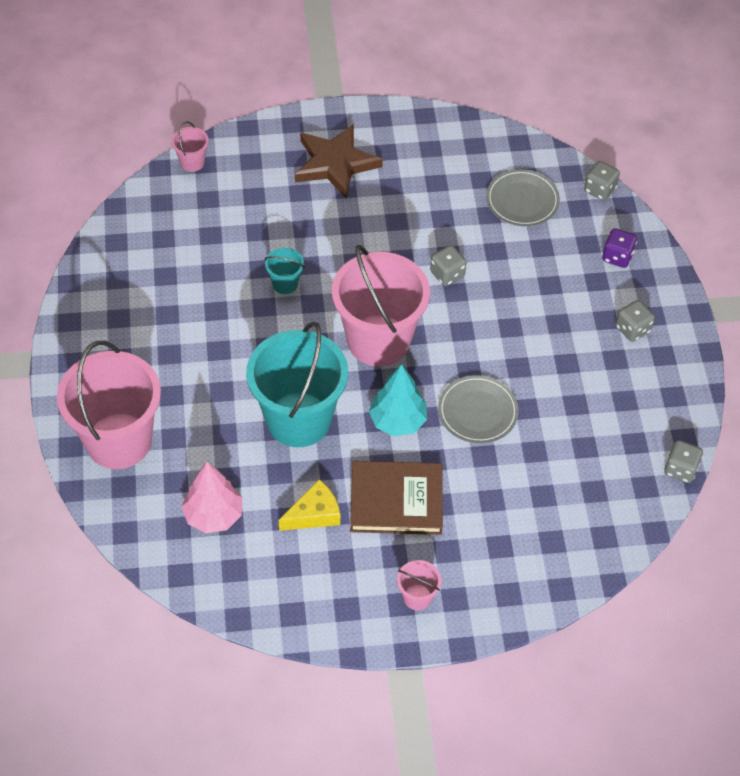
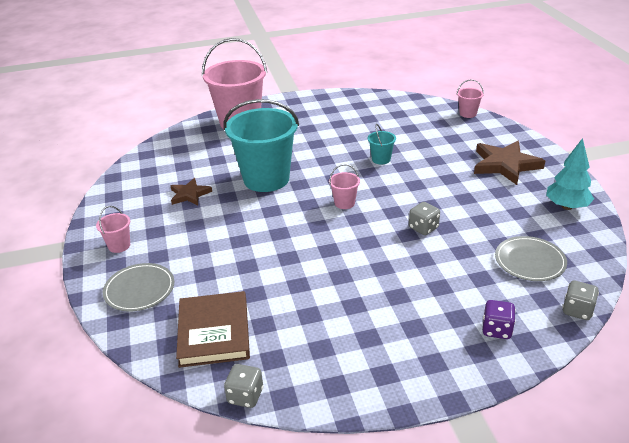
camera: 85 degrees right, 20 degrees down
(213, 515) = (188, 159): pink tree -> none
(314, 514) = (189, 194): yellow cheese -> brown star
(378, 340) = (344, 203): pink bucket -> pink bucket, size x0.42
(396, 500) = (202, 227): brown book -> brown book (214, 332)
(397, 421) = (272, 220): turquoise tree -> turquoise tree (566, 206)
(477, 411) = (289, 258): grey plate -> grey plate (139, 289)
(632, 329) = (409, 348): grey dice -> none

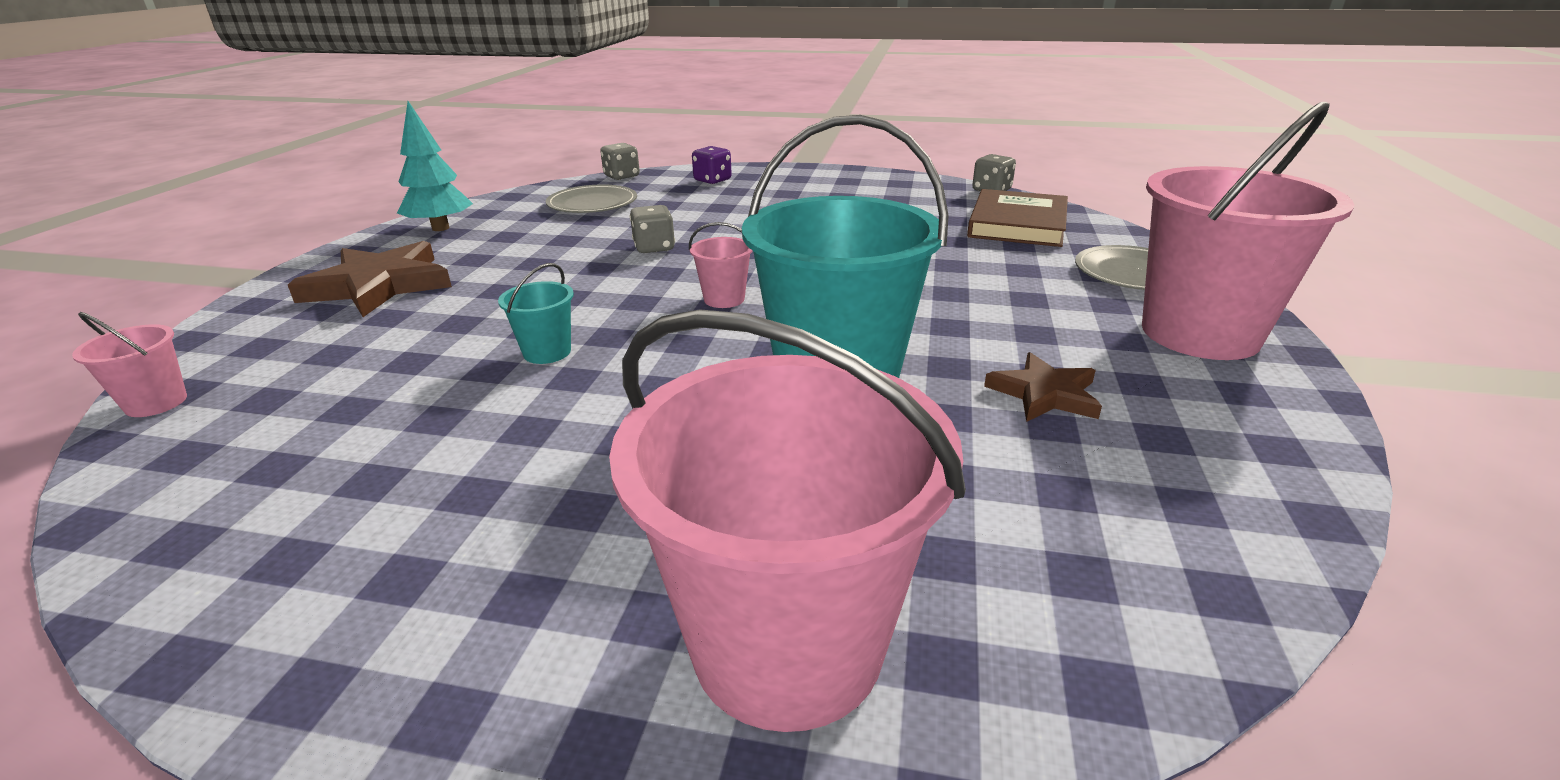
camera: 155 degrees left, 5 degrees down
(119, 246) = (1200, 333): pink bucket -> pink bucket, size x2.40

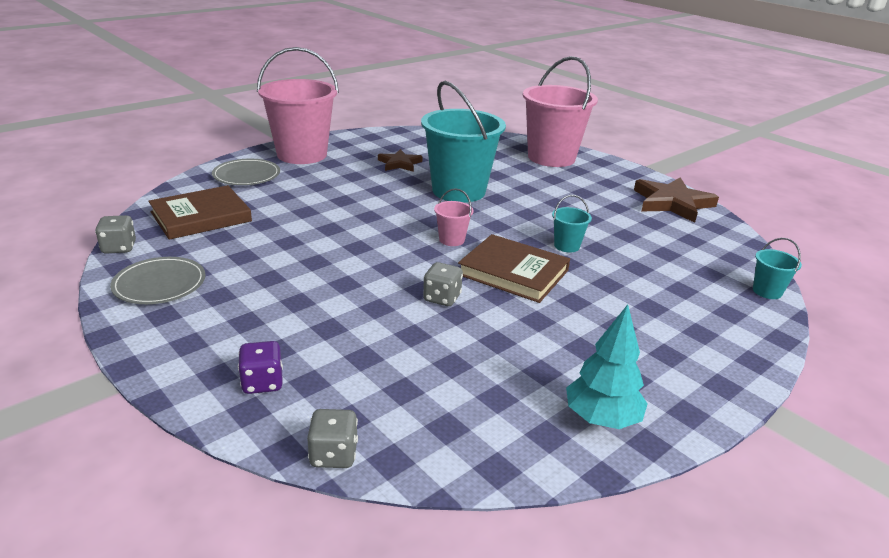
camera: 145 degrees left, 0 degrees up
(156, 403) = (767, 291): pink bucket -> turquoise bucket
(379, 285) = (660, 343): brown star -> brown star (672, 203)
(592, 203) = (427, 395): grey plate -> grey plate (159, 284)
(600, 292) = (513, 272): none -> brown book

